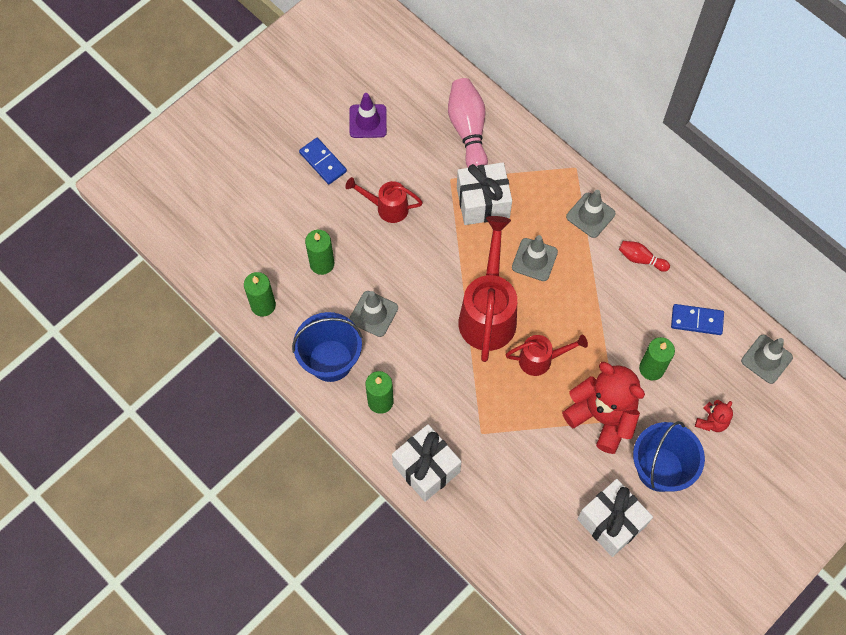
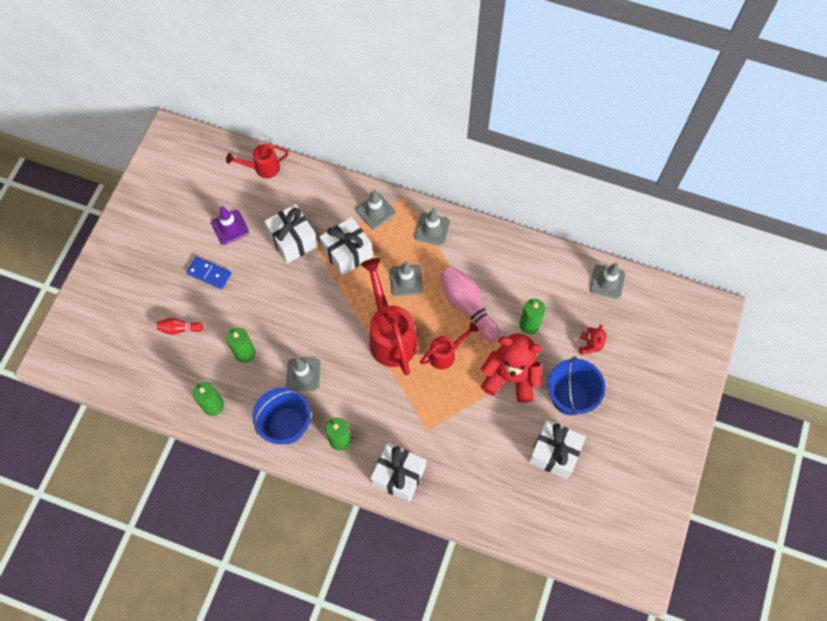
camera: 25 degrees left, 0 degrees up
(387, 207) = (276, 288): red watering can -> red watering can (263, 168)
(429, 164) = (293, 240): none -> white gift
(468, 130) = (311, 203): pink bowling pin -> pink bowling pin (467, 306)
(536, 169) = (375, 211): none -> grey traffic cone
(641, 259) = (484, 246): red bowling pin -> red bowling pin (179, 329)
(696, 320) = (545, 275): blue domino -> none

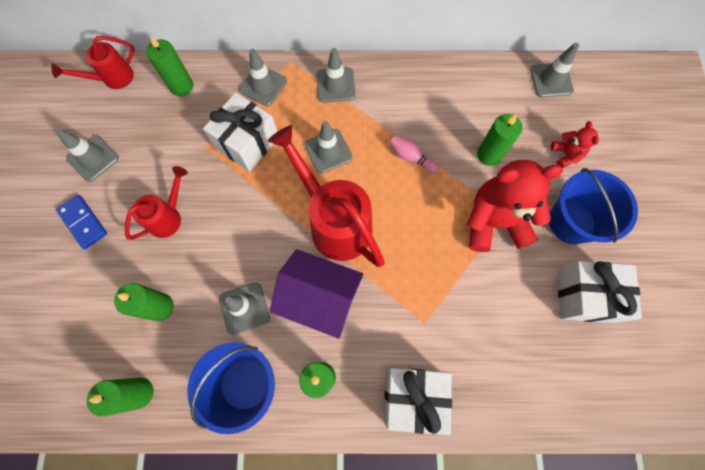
camera: 20 degrees left, 5 degrees up
(179, 329) = (64, 305): red bowling pin -> none
(209, 274) = (83, 222): blue domino -> blue domino turned 45 degrees clockwise
(230, 227) = (93, 158): purple traffic cone -> grey traffic cone
(293, 240) = (176, 149): white gift -> none
(312, 191) = (181, 86): none -> green candle
(359, 385) = (319, 297): none -> purple house
(446, 354) = (408, 221): red watering can -> red watering can (168, 217)
(467, 306) = (411, 157): pink bowling pin -> pink bowling pin, size x0.53

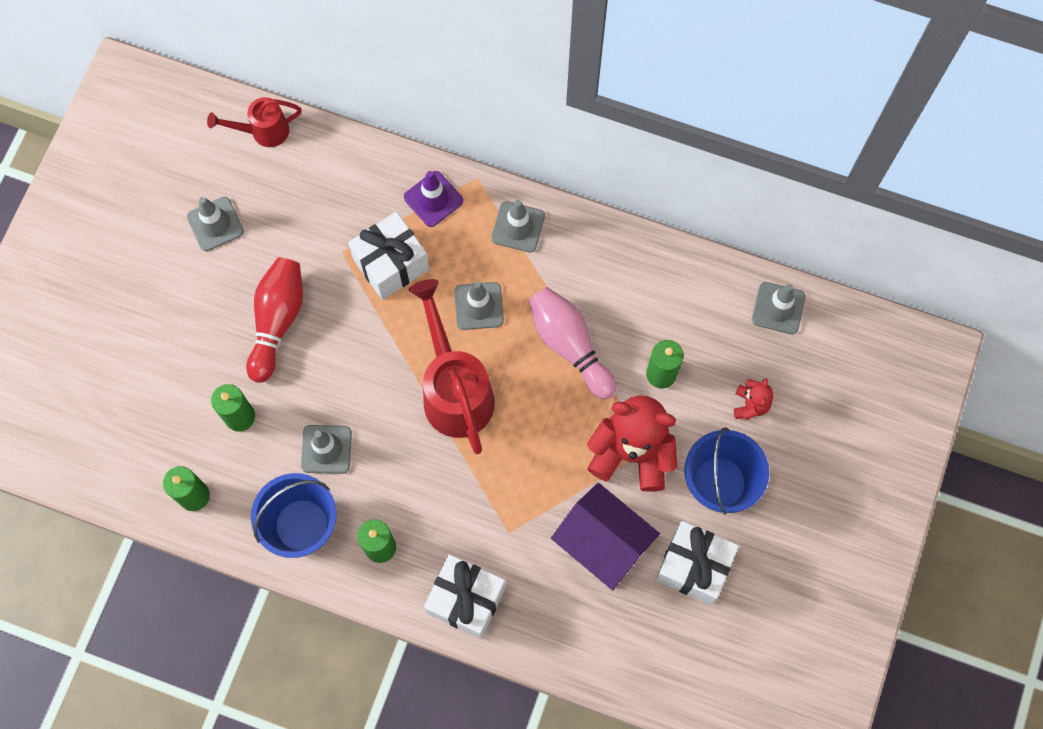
camera: 20 degrees right, 0 degrees up
(83, 222) = (185, 295): blue domino -> none
(168, 217) = (277, 321): red watering can -> red bowling pin
(181, 86) = (339, 168): green candle -> none
(263, 85) = (433, 199): grey traffic cone -> purple traffic cone
(319, 297) = (408, 466): purple house -> purple house (603, 542)
(411, 157) = (570, 346): pink bowling pin -> pink bowling pin, size x1.90

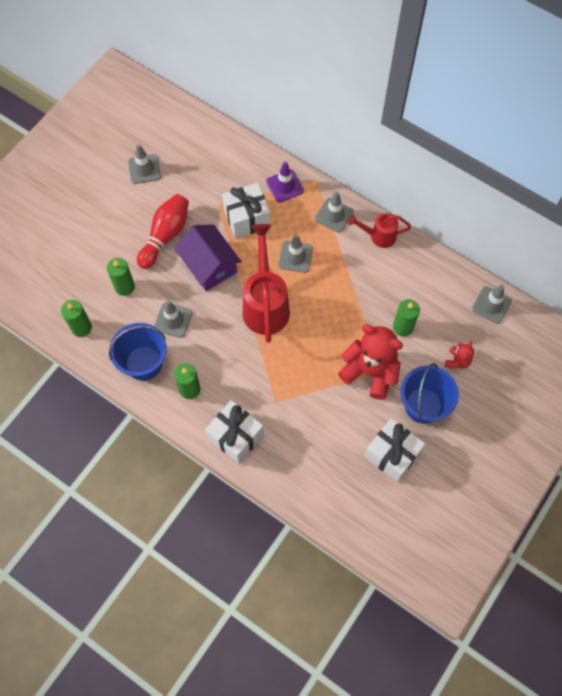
camera: 15 degrees right, 5 degrees down
(263, 131) = (190, 122): red watering can -> red watering can (378, 236)
(570, 346) = (347, 295): pink bowling pin -> none
(603, 542) = (336, 423): purple house -> purple house (209, 265)

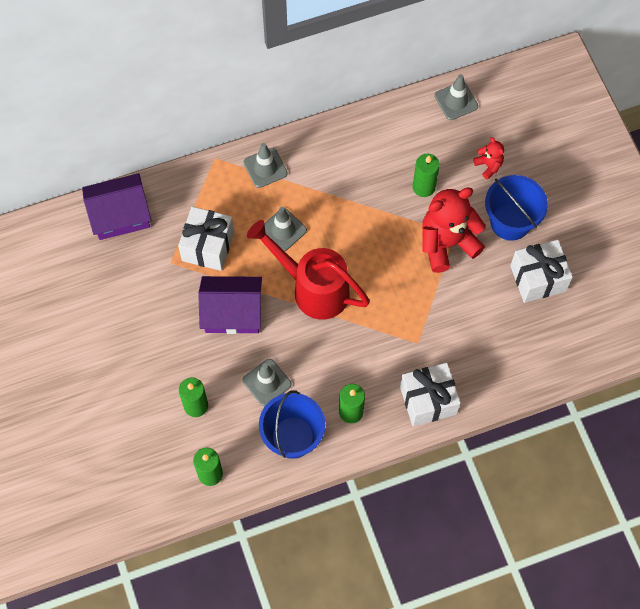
camera: 55 degrees left, 0 degrees up
(144, 169) = (75, 306): grey traffic cone -> none
(165, 235) = (168, 332): red bowling pin -> none
(229, 152) = (120, 215): none -> purple house
(285, 186) = (199, 190): purple traffic cone -> none
(378, 236) = (317, 145): red watering can -> none

